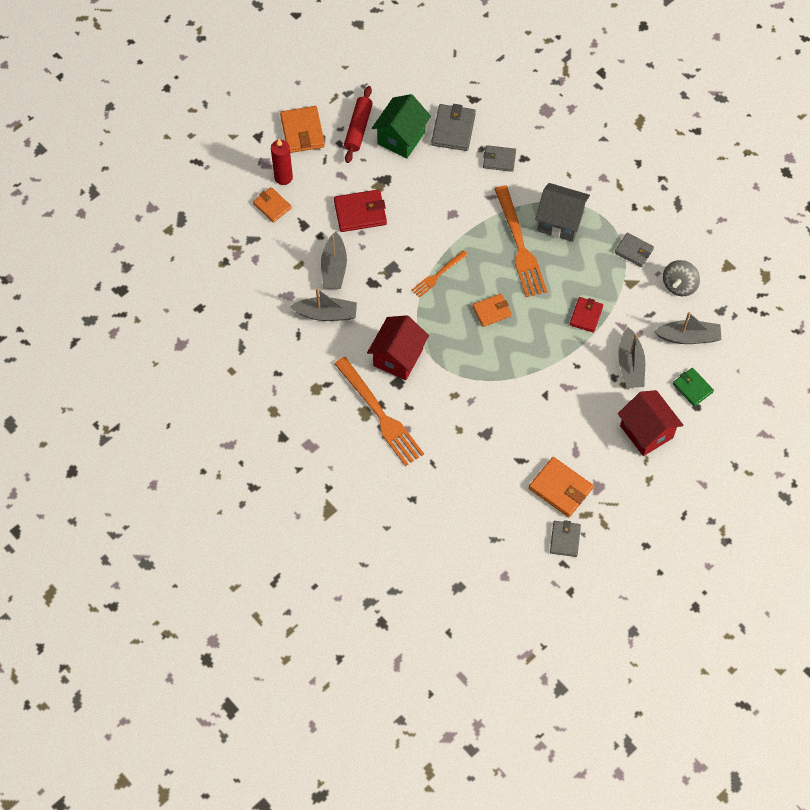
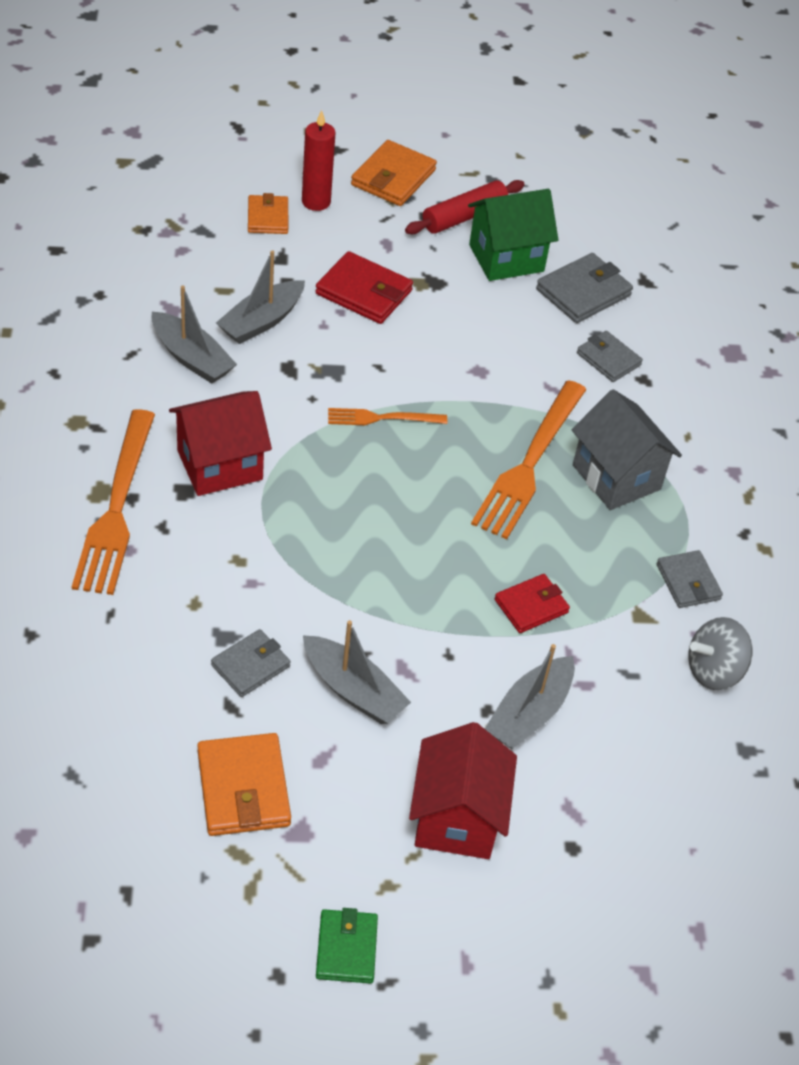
camera: 35 degrees right, 15 degrees down
(491, 311) = (405, 506): orange wallet -> none
(565, 539) = (168, 861): grey wallet -> grey wallet (250, 665)
(688, 337) = (658, 745): grey boat -> grey boat (353, 690)
(692, 388) = (593, 816): green wallet -> green wallet (346, 948)

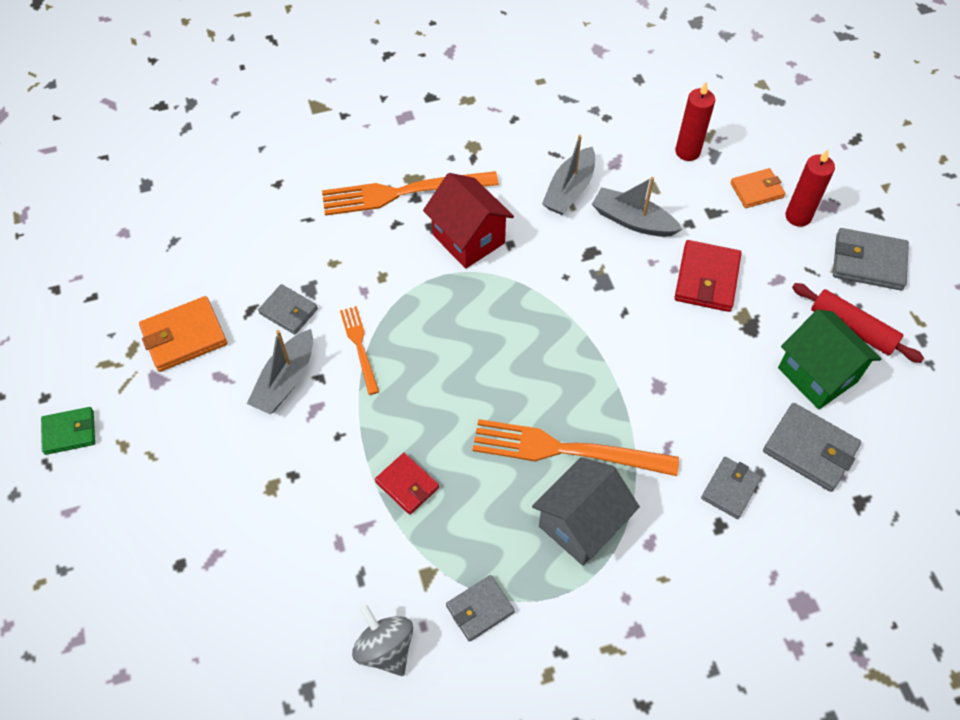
camera: 80 degrees right, 10 degrees up
(187, 248) = (687, 151): none -> red candle
(382, 418) = (567, 329): orange fork -> orange fork (360, 347)
(393, 178) = (868, 262): orange wallet -> grey wallet
(456, 818) = (188, 476): red house -> none
(529, 713) = (298, 506): grey boat -> none

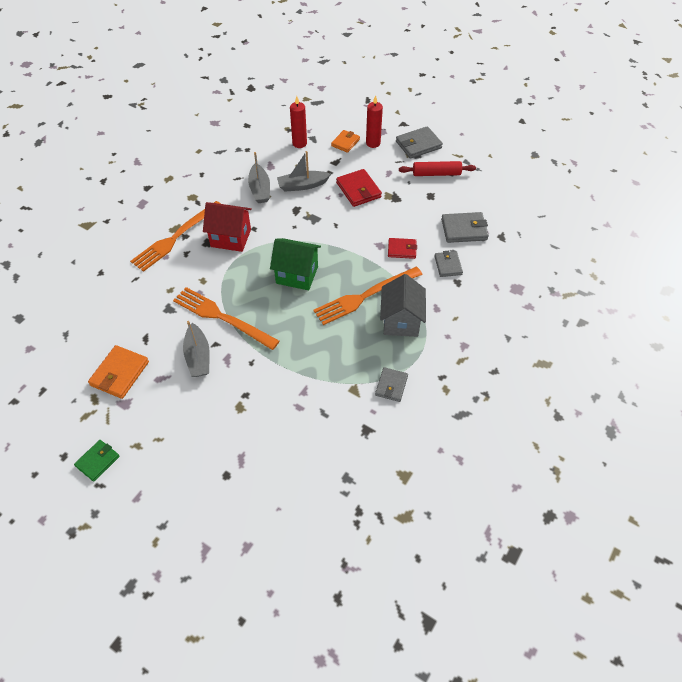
camera: 40 degrees left, 5 degrees down
(288, 311) = (168, 325): grey wallet -> none
(360, 347) = (222, 317): orange fork -> orange fork, size x1.86
(385, 648) = (365, 433): grey spinning top -> none
(407, 485) = (307, 360): red wallet -> red wallet (402, 249)
(817, 375) = (440, 200): green house -> green house (297, 275)

